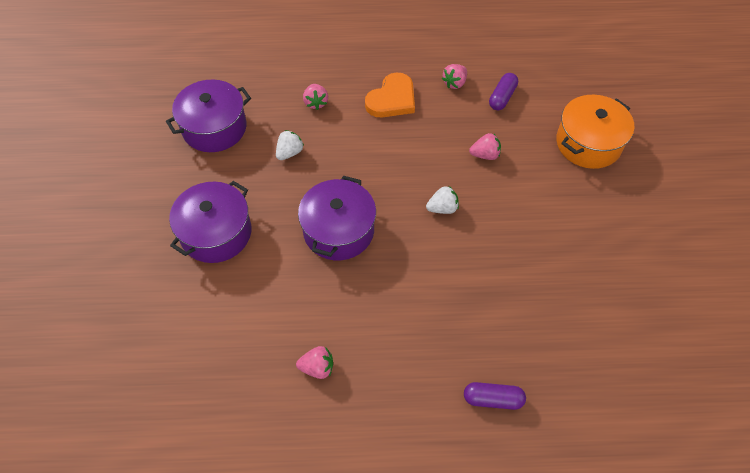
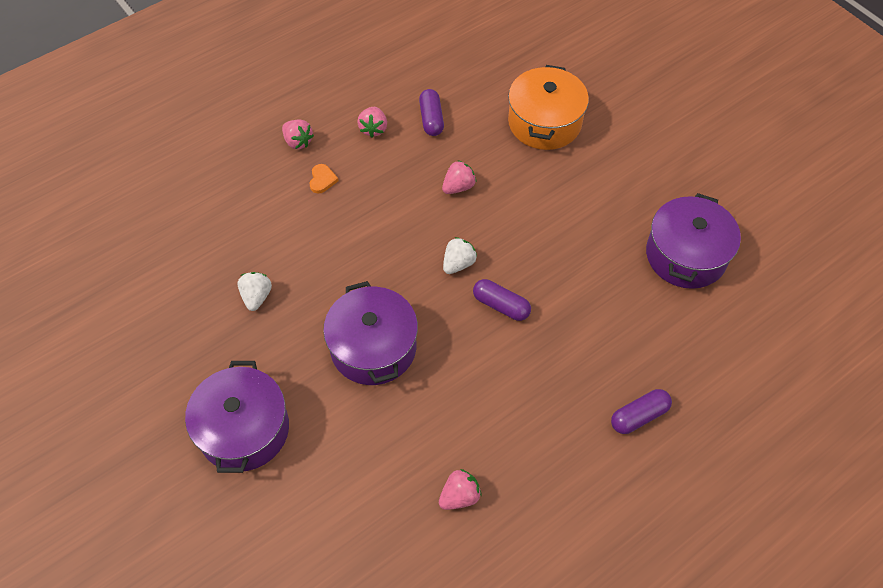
camera: 35 degrees left, 0 degrees up
(214, 128) = (148, 318): purple pot -> purple pot (686, 255)
(316, 103) = (243, 227): pink strawberry -> pink strawberry (298, 142)
(392, 99) = (322, 180): orange heart -> orange heart, size x0.47
(450, 255) = (501, 305): none -> purple capsule

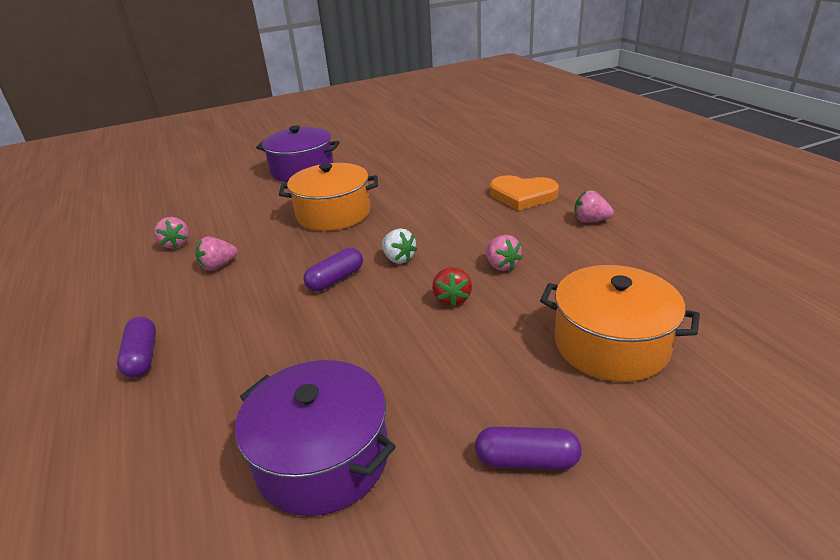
camera: 105 degrees right, 25 degrees down
(256, 297) = (407, 172): white strawberry -> none
(298, 142) = (571, 185): pink strawberry -> pink strawberry (218, 266)
(322, 180) = (522, 195): orange heart -> orange heart, size x2.11
(373, 347) = (333, 214): purple pot -> orange pot
(431, 119) = (608, 255): purple capsule -> purple capsule (526, 460)
(512, 214) = (452, 299): none -> red strawberry

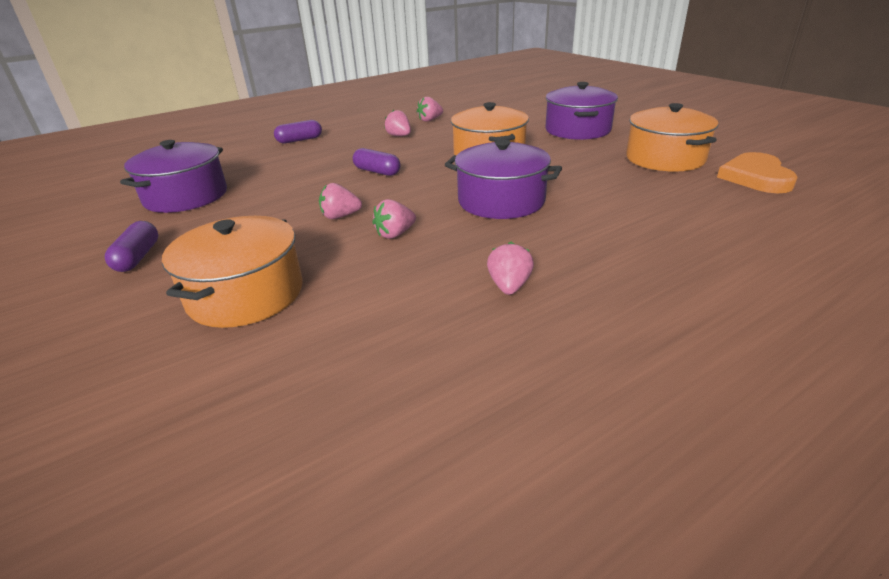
camera: 80 degrees right, 0 degrees up
(398, 149) = (665, 159): none -> orange pot
(398, 258) = (409, 189): white strawberry -> none
(449, 215) = (501, 201): none -> purple pot
(452, 299) = (340, 216): red strawberry -> pink strawberry
(522, 195) = (569, 238): orange heart -> orange heart (755, 177)

